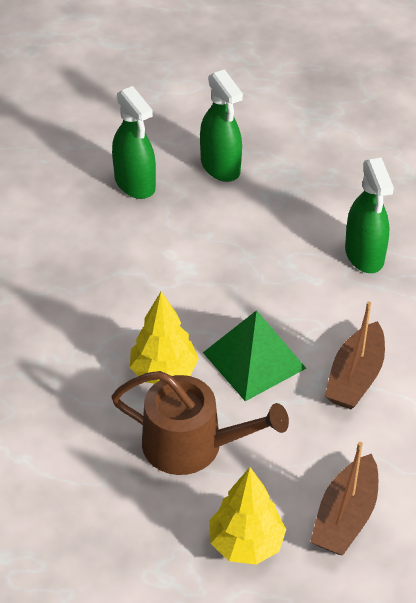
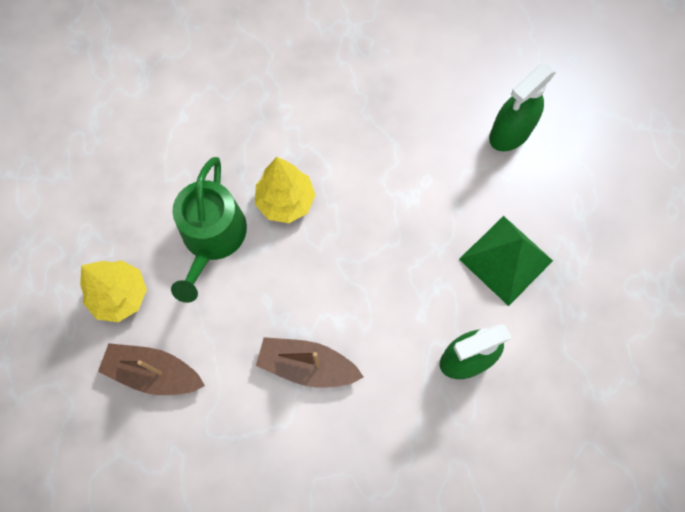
camera: 80 degrees right, 25 degrees up
(192, 445) = (212, 238): brown watering can -> green watering can
(220, 167) = (555, 204): green spray bottle -> none
(254, 360) = (312, 273): green pyramid -> green pyramid (506, 259)

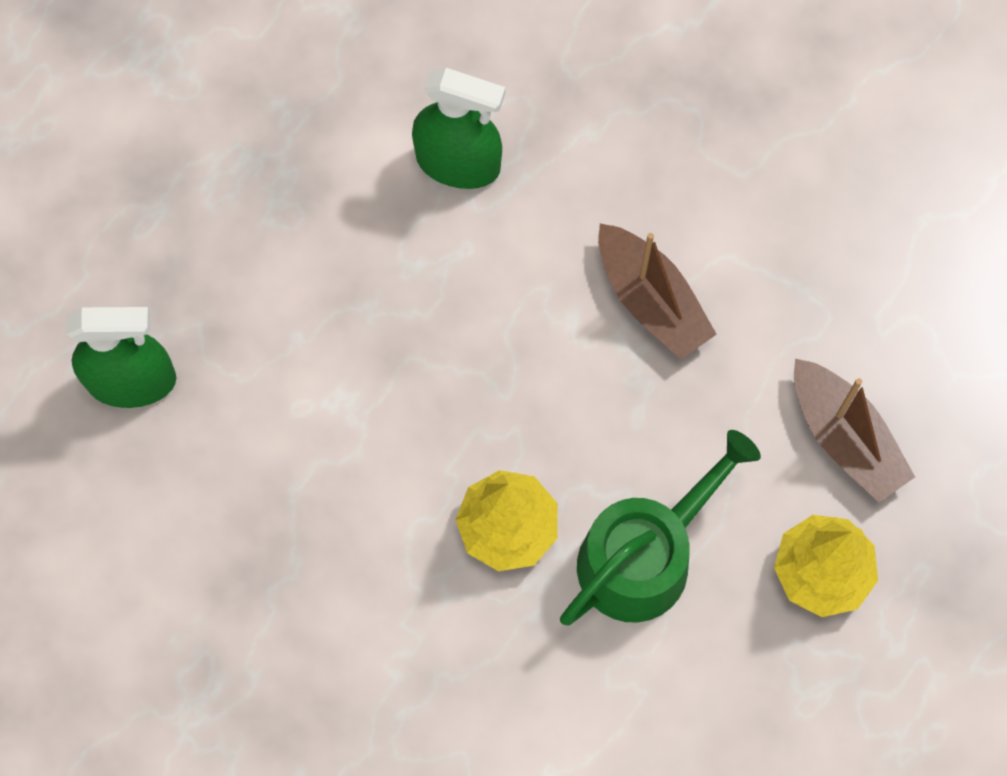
camera: 140 degrees left, 0 degrees up
(506, 259) = (301, 232): green pyramid -> none

